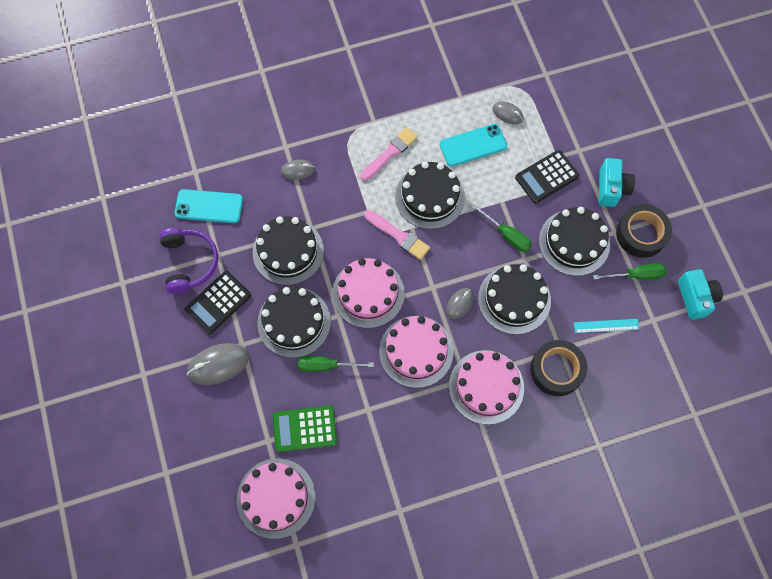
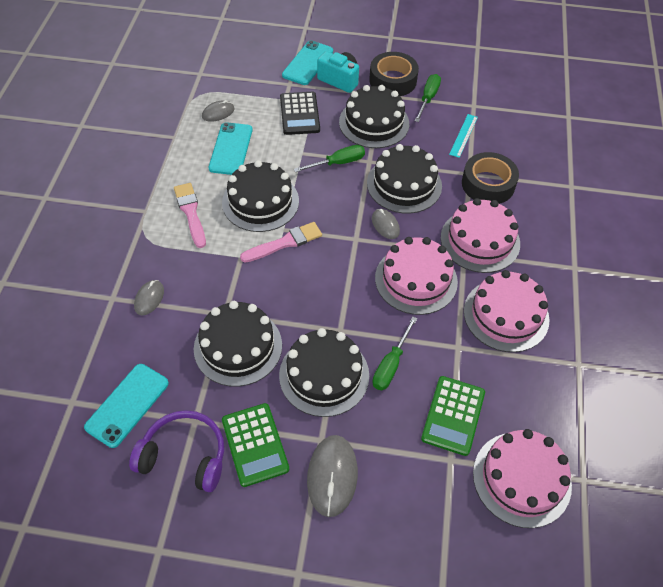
camera: 65 degrees left, 15 degrees down
(218, 302) = (255, 444): black calculator -> green calculator
(368, 293) = (331, 294): pink cake -> pink cake (506, 315)
(616, 151) = (307, 63): none -> turquoise phone
(695, 298) = (468, 74): turquoise camera -> none

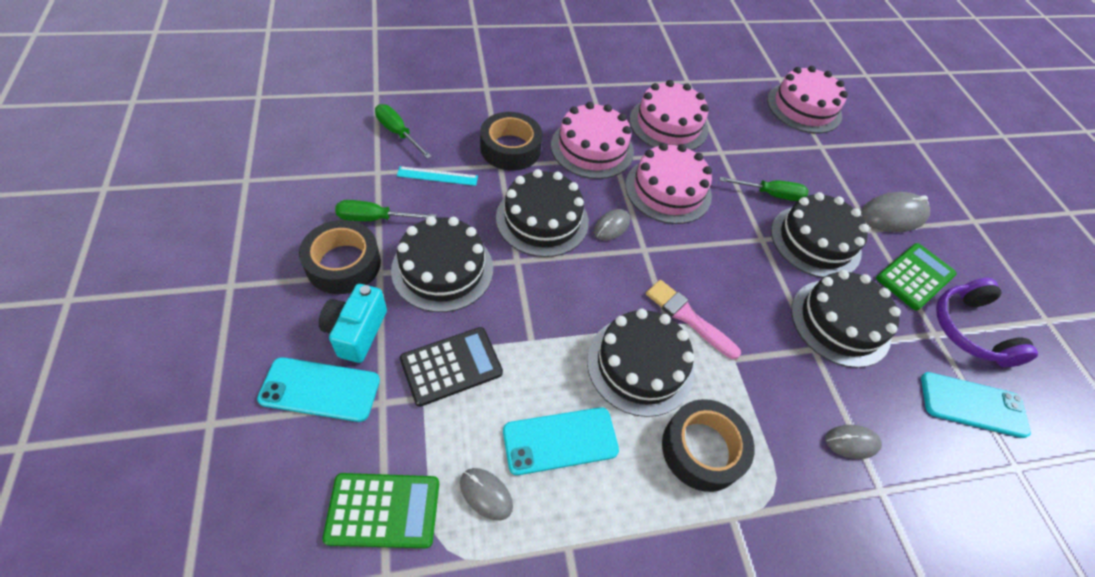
camera: 115 degrees left, 0 degrees up
(190, 212) = (702, 449): pink brush -> black tape
(338, 163) = (534, 293): green screwdriver -> green screwdriver (398, 133)
(453, 415) = (785, 148): green calculator -> green calculator (383, 510)

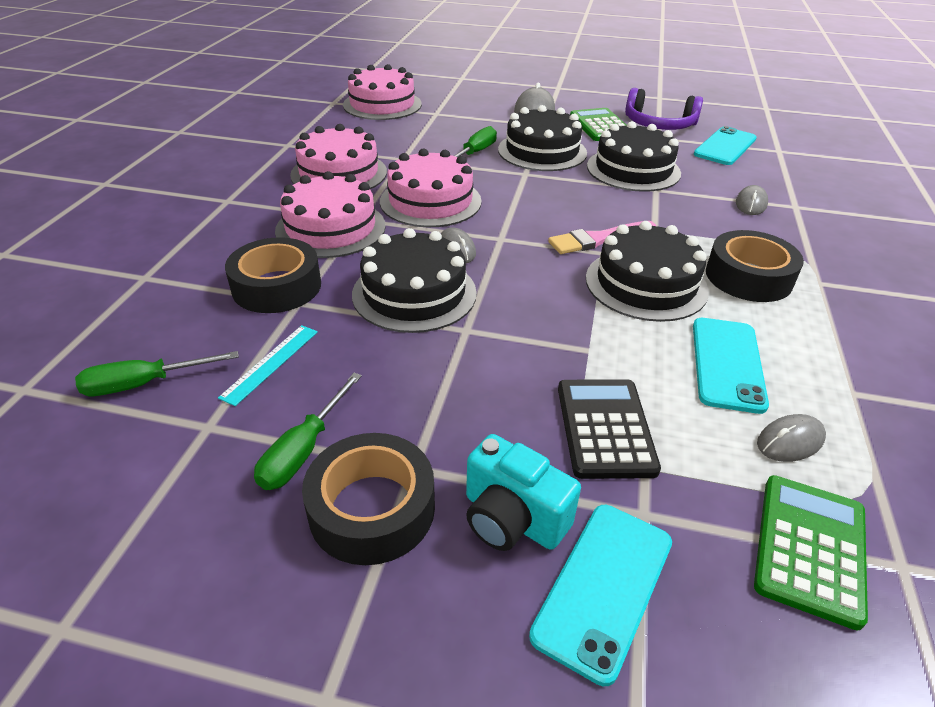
camera: 60 degrees left, 15 degrees down
(442, 269) = (444, 399): black cake -> none

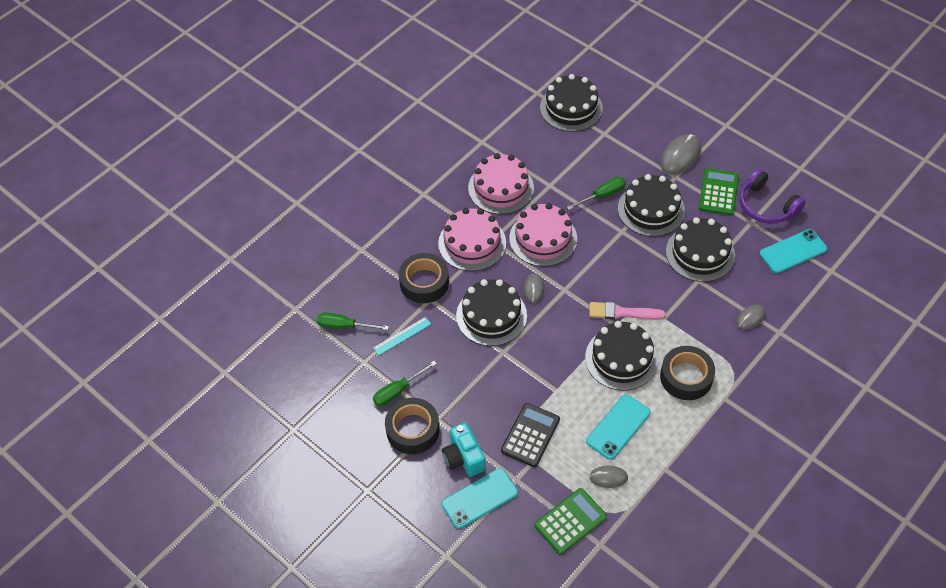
camera: 30 degrees right, 15 degrees up
(382, 104) = (571, 108): pink cake -> black cake

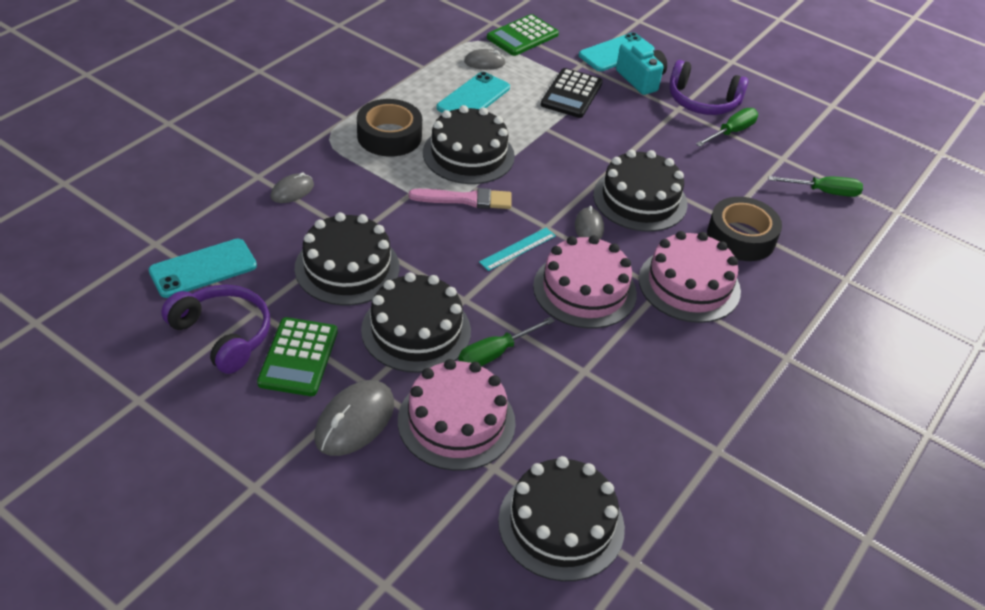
camera: 170 degrees right, 10 degrees down
(402, 336) = (747, 181): turquoise ruler -> turquoise ruler (517, 249)
(412, 430) = (702, 101): black tape -> purple headphones
(501, 188) = (665, 366): pink cake -> pink cake (456, 421)

